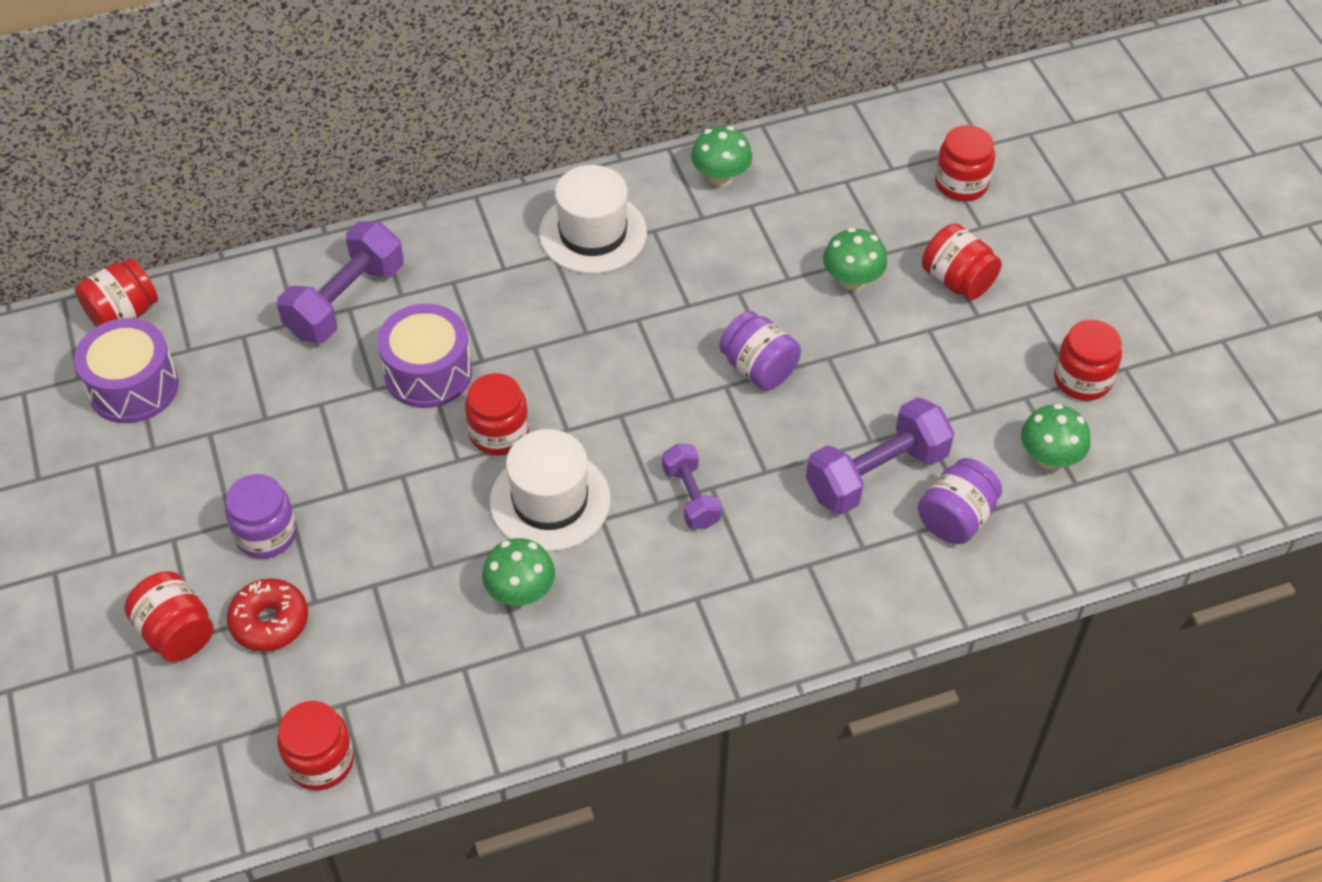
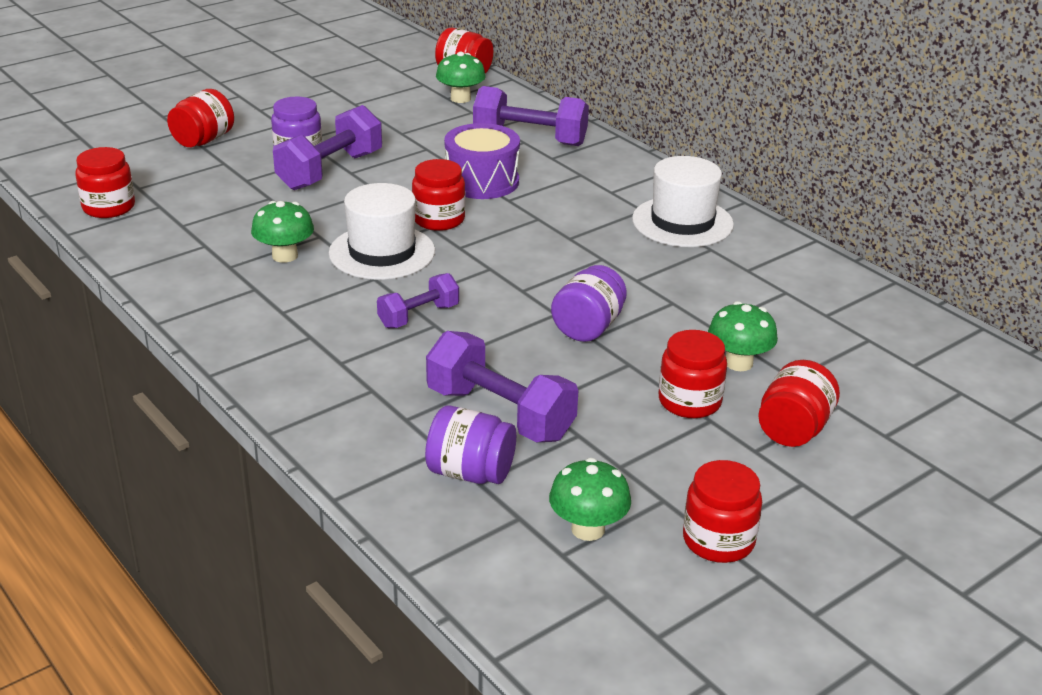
camera: 70 degrees right, 20 degrees down
(133, 387) = (403, 88): purple drum -> none
(270, 622) = (223, 168): red donut -> none
(332, 511) = (330, 171): none -> purple dumbbell
(720, 177) = (806, 271): green mushroom -> green mushroom (460, 98)
(961, 184) = (936, 413): red jar -> red jar (689, 401)

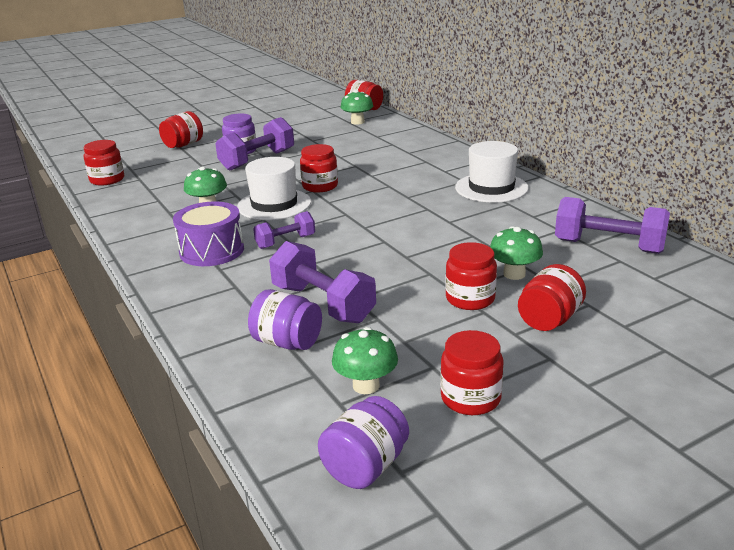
camera: 10 degrees right, 5 degrees down
(482, 181) = (356, 165): purple drum -> purple drum (212, 251)
(530, 139) = (397, 143): purple dumbbell -> purple dumbbell (608, 246)
(588, 327) = (405, 250): purple jar -> purple jar (365, 466)

